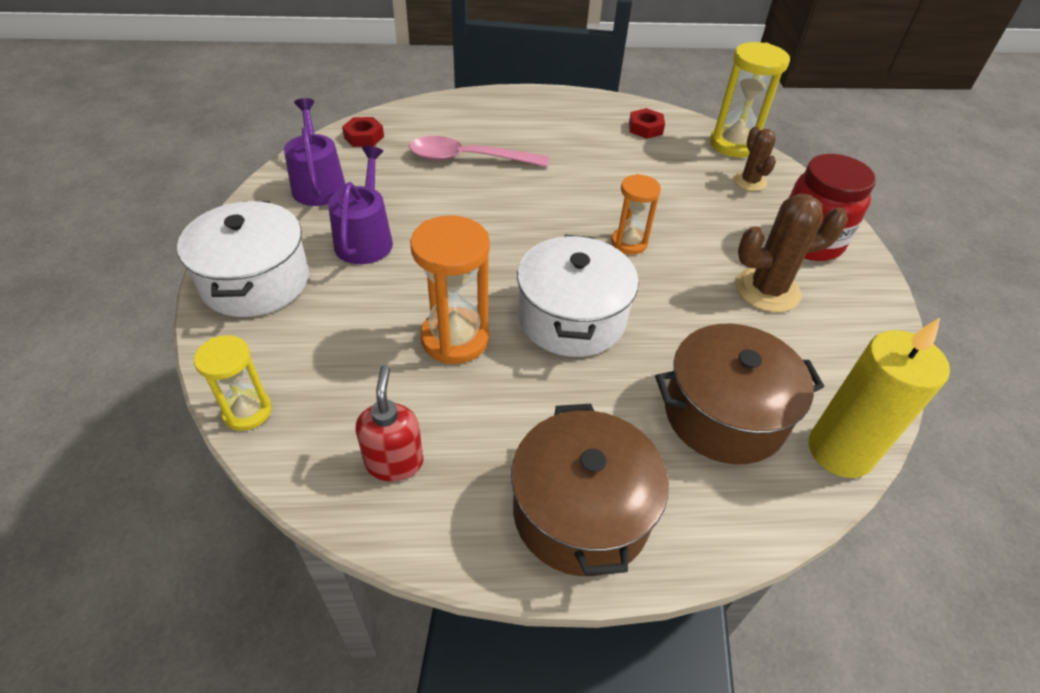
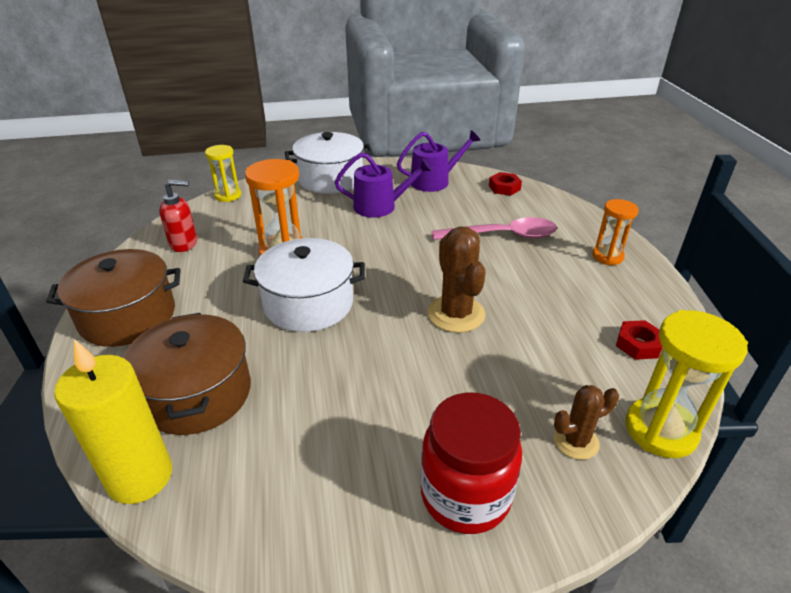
camera: 85 degrees right, 10 degrees down
(469, 159) = (502, 236): pink spoon -> pink spoon turned 90 degrees clockwise
(629, 243) = (414, 334): orange hourglass -> orange hourglass (607, 256)
(767, 290) = (363, 440): brown cactus -> brown cactus (456, 314)

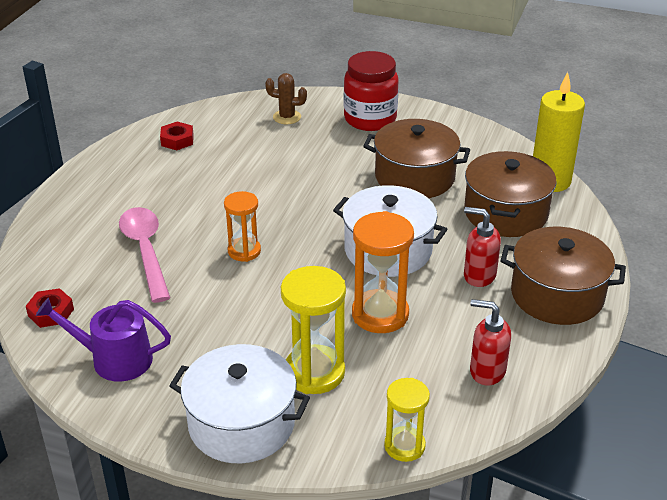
camera: 150 degrees left, 0 degrees up
(210, 309) = (479, 275): none -> red soap dispenser
(331, 404) = (415, 177): none -> brown pot
(380, 206) = (224, 341): purple watering can -> none
(456, 314) = (275, 200): brown cactus -> none
(502, 236) = (145, 251): pink spoon -> pink spoon turned 45 degrees clockwise
(607, 256) = (89, 198): orange hourglass -> orange hourglass (244, 251)
(660, 430) = (234, 106): yellow hourglass -> yellow hourglass (314, 372)

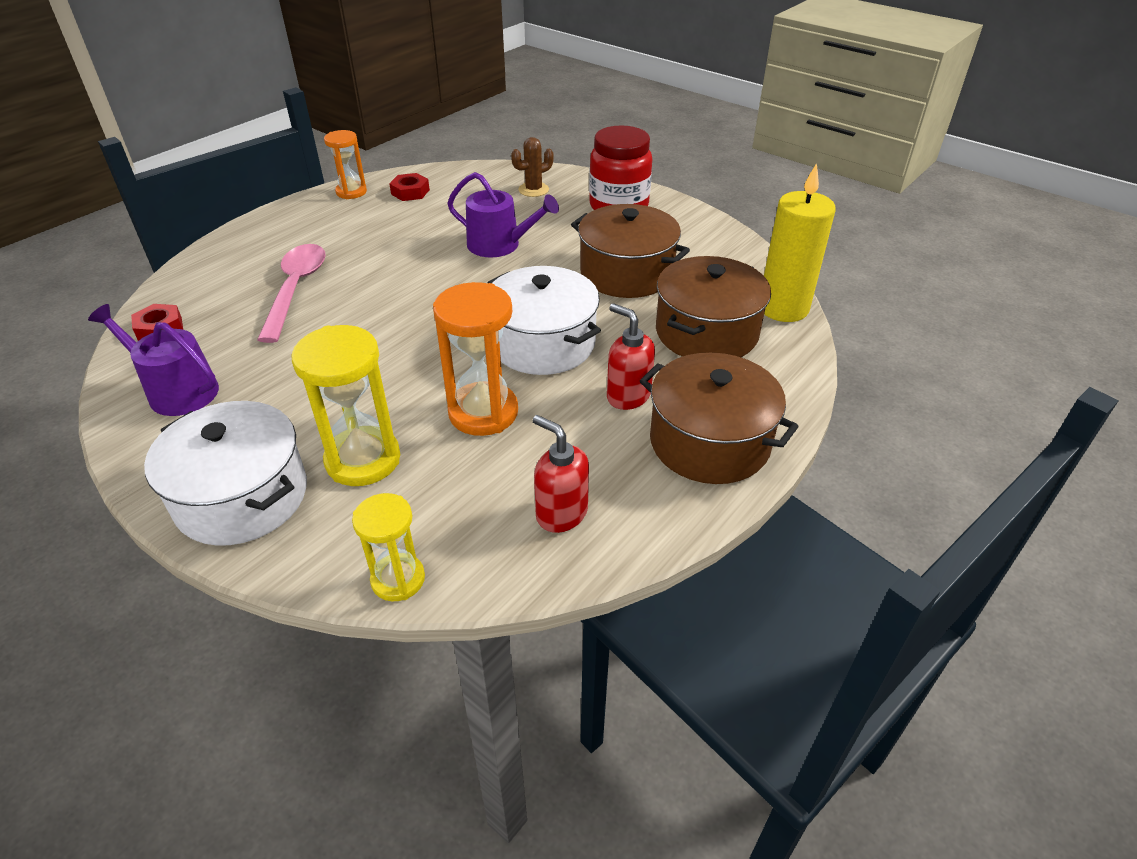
camera: 20 degrees right, 5 degrees up
(244, 251) = (391, 311): orange hourglass -> orange hourglass (351, 192)
(287, 117) = (533, 190): brown cactus -> brown cactus turned 60 degrees counterclockwise
(294, 174) = (500, 245): none -> purple watering can

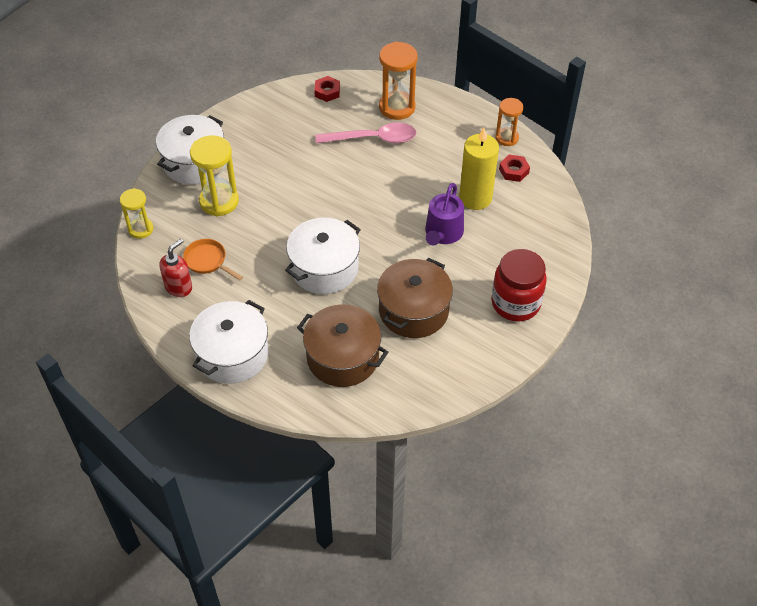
camera: 85 degrees right, 10 degrees up
(177, 390) = (272, 115): purple watering can -> none
(483, 412) = (257, 246): orange hourglass -> orange hourglass (397, 107)
(505, 474) = (207, 261): none -> orange pan
(533, 190) = (533, 245): brown cactus -> none
(628, 396) = (273, 314): red soap dispenser -> none
(709, 442) = (232, 354): brown pot -> white pot
(783, 308) = (377, 407): yellow candle -> yellow candle (475, 198)

